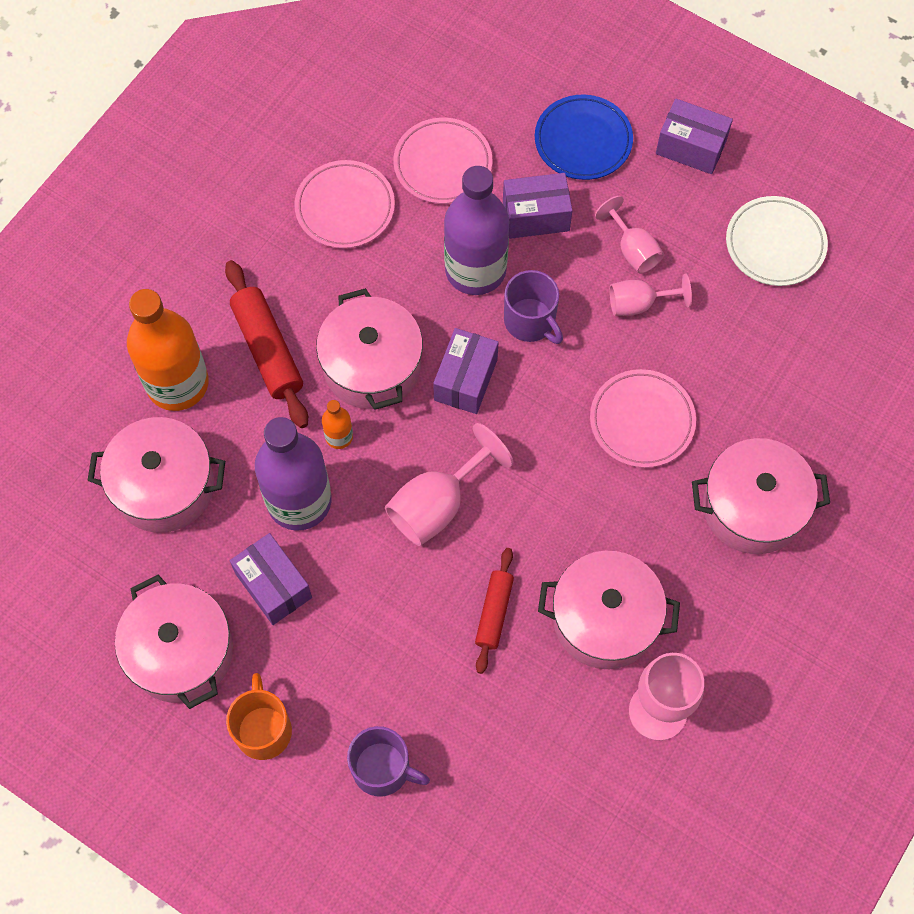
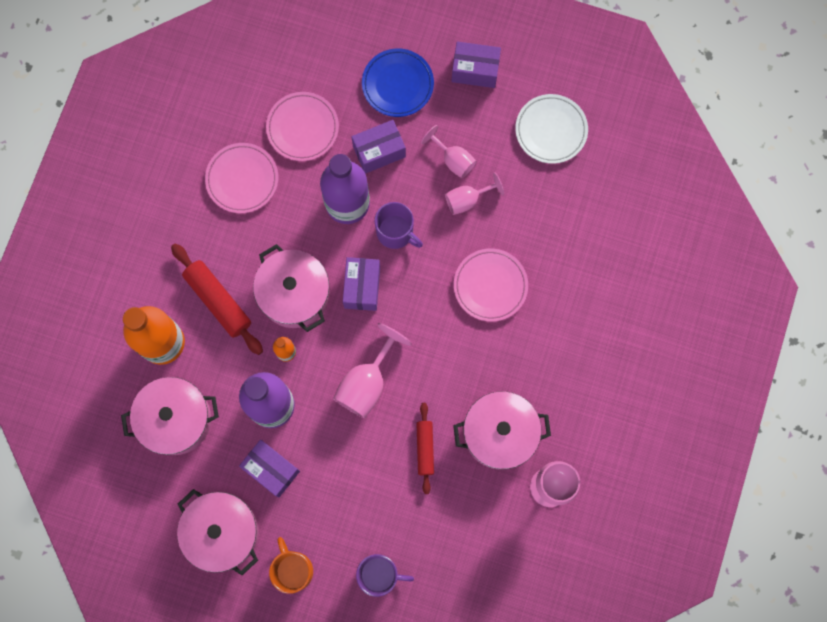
camera: 15 degrees left, 10 degrees up
(752, 507) = (579, 328): pink pot -> none

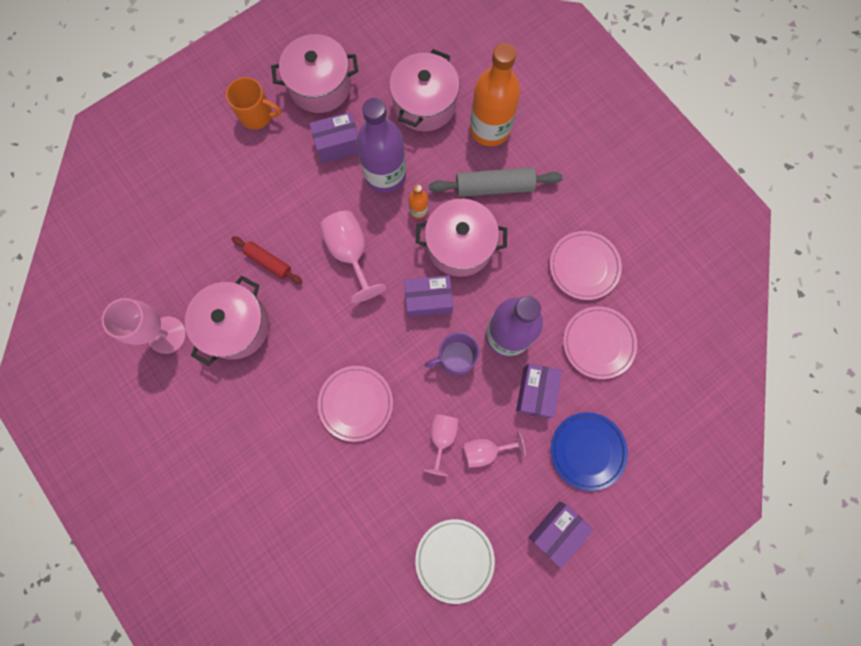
camera: 125 degrees right, 0 degrees up
(218, 301) = (494, 187): red rolling pin -> grey rolling pin
(362, 287) = (428, 300): purple box -> purple box turned 45 degrees counterclockwise
(379, 574) = (206, 169): purple mug -> none

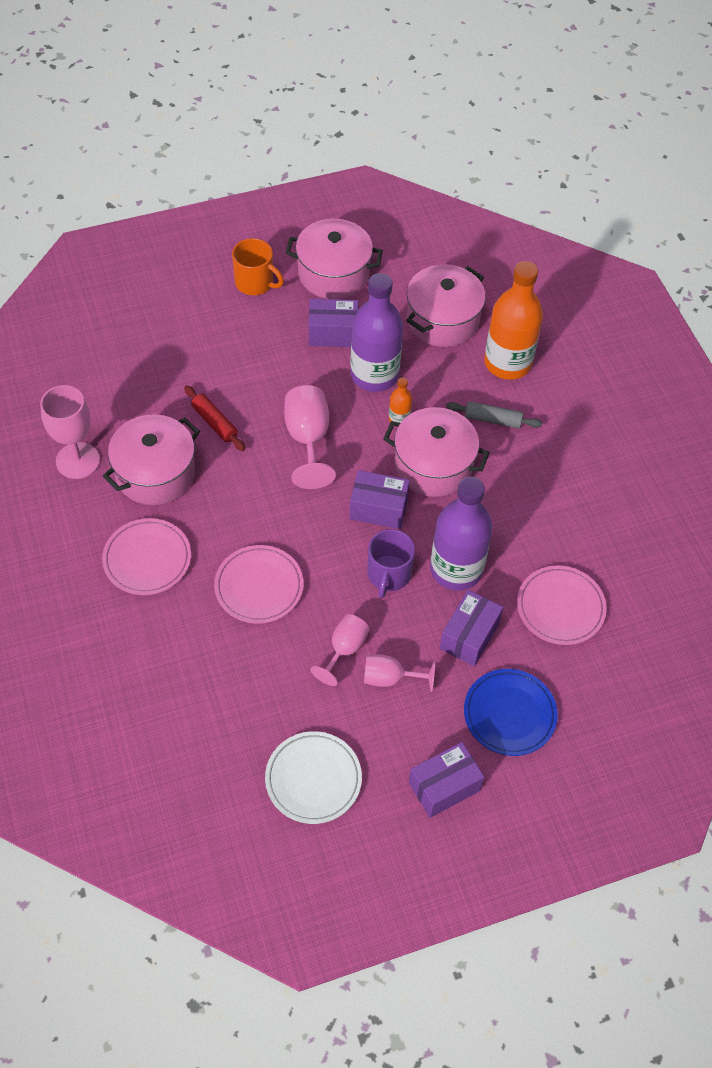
camera: 15 degrees right, 20 degrees down
(455, 358) = (388, 574): purple mug -> purple mug turned 75 degrees counterclockwise
(494, 187) = (493, 419): grey rolling pin -> grey rolling pin, size x0.63
(584, 266) = (569, 526): pink plate -> pink plate (147, 559)

